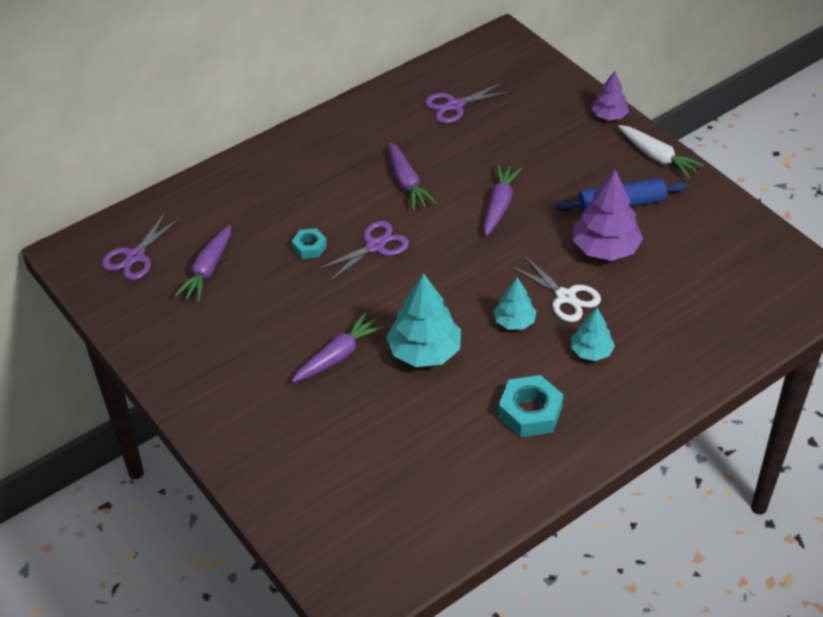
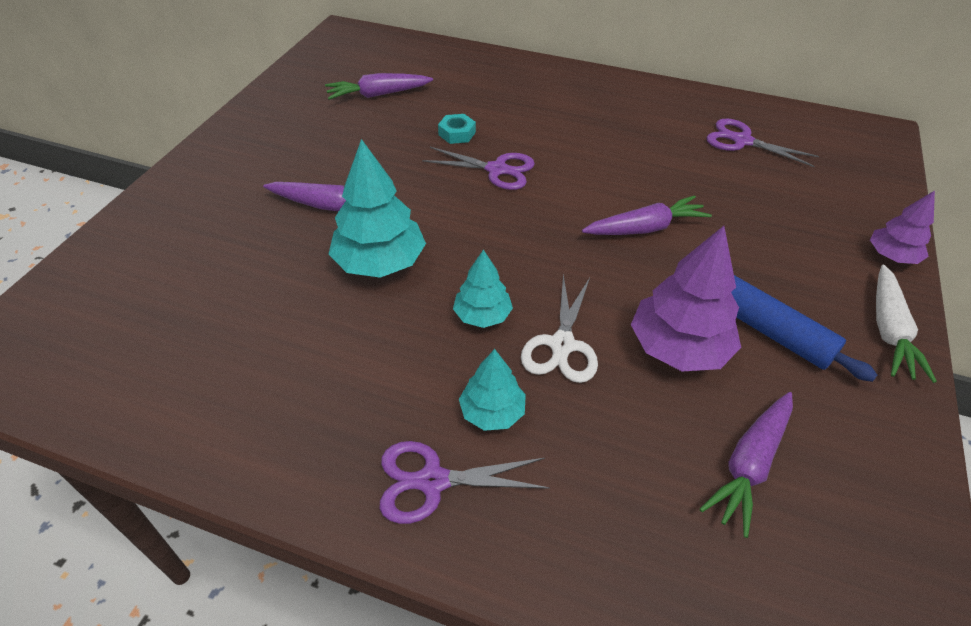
camera: 55 degrees right, 0 degrees up
(135, 256) = (363, 58): purple scissors -> purple scissors (433, 481)
(407, 183) = (602, 155): purple carrot -> purple carrot (750, 464)
(530, 412) = (345, 394): turquoise nut -> none

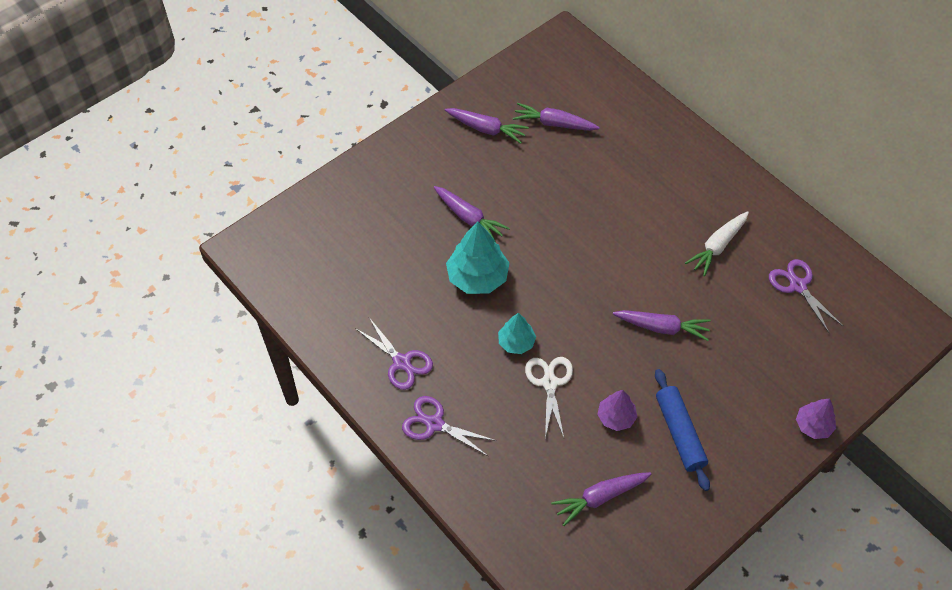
camera: 30 degrees right, 10 degrees up
(300, 120) = (486, 129): none -> purple carrot
(457, 133) = (588, 188): turquoise nut -> none
(492, 412) = (485, 403): turquoise tree -> none
(497, 170) = (595, 234): purple scissors -> purple scissors (401, 362)
(562, 345) = (549, 383): white scissors -> white scissors turned 135 degrees clockwise
(679, 348) = (616, 417): purple tree -> purple tree, size x0.58
(889, 330) = (756, 469): white carrot -> white carrot (717, 246)

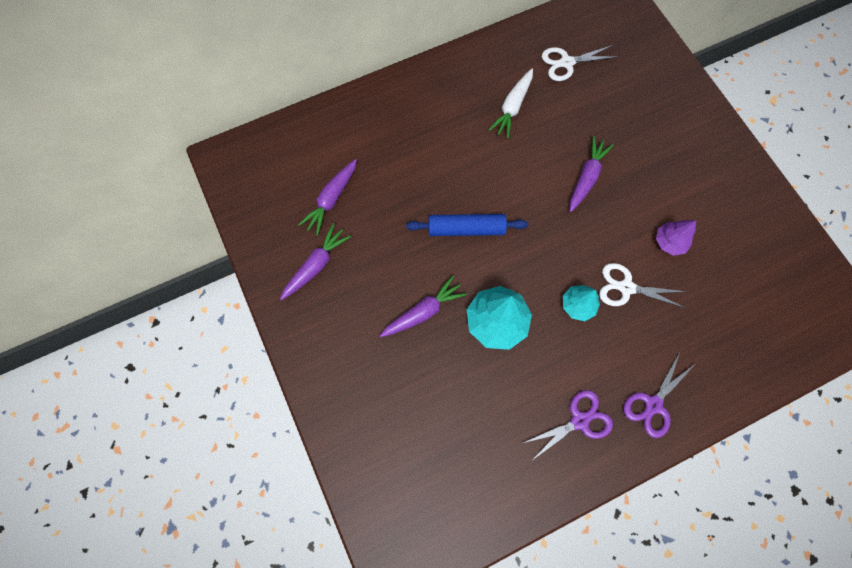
camera: 75 degrees left, 15 degrees up
(600, 497) = (744, 277): purple carrot -> none
(679, 433) = (691, 197): blue rolling pin -> blue rolling pin (466, 229)
(717, 246) = (512, 107): white carrot -> white carrot turned 60 degrees clockwise
(797, 286) = (566, 63): purple scissors -> white scissors
(813, 425) = (698, 98): purple tree -> none

